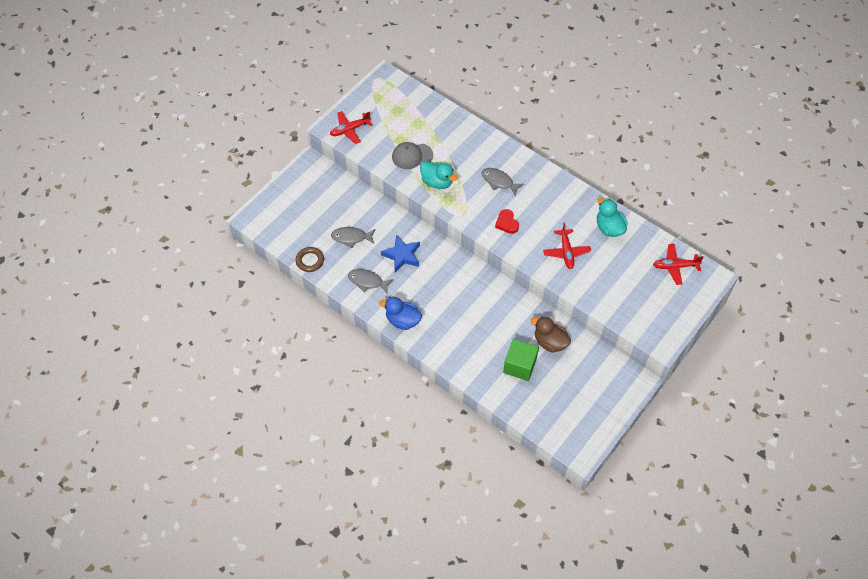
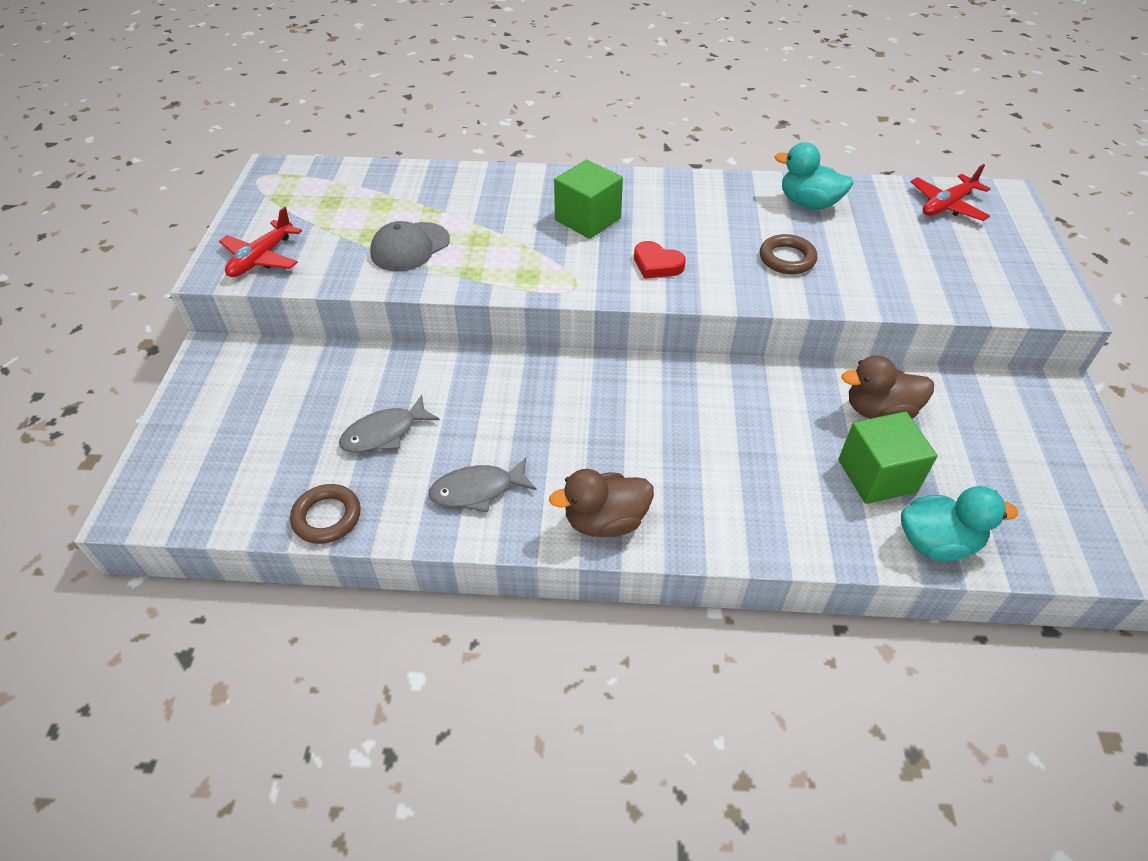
camera: 35 degrees left, 10 degrees down
(402, 255) = (506, 413): blue star -> none
(402, 320) = (605, 521): blue duck -> brown duck
(437, 182) = (487, 262): turquoise duck -> turquoise duck (937, 543)
(499, 181) = (587, 219): grey fish -> green cube
(566, 252) = (787, 258): red plane -> brown ring

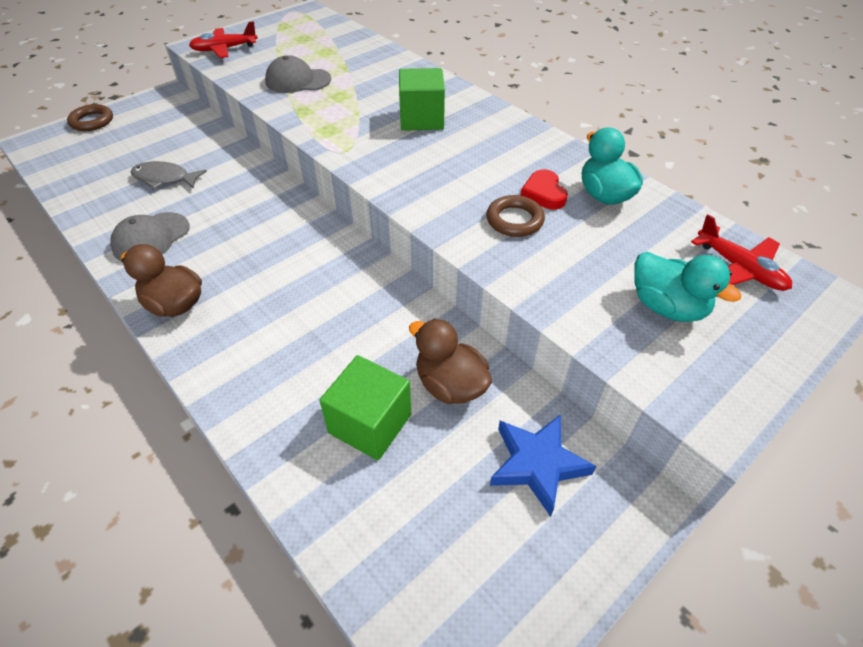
camera: 45 degrees right, 0 degrees up
(327, 517) = (78, 199): brown ring -> brown ring (92, 121)
(477, 490) = (151, 238): grey fish -> grey cap
(657, 264) = (415, 169): red heart -> red heart (544, 193)
(937, 543) = (329, 506): turquoise duck -> turquoise duck (667, 307)
(947, 205) = (739, 268): red plane -> red plane turned 135 degrees counterclockwise
(990, 416) = (537, 464): none -> blue star

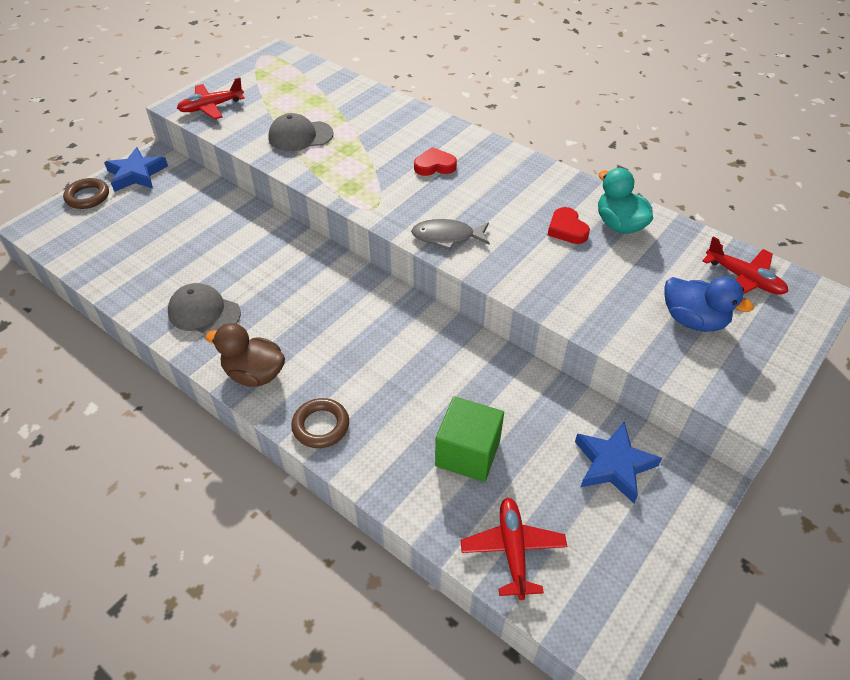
camera: 10 degrees left, 0 degrees up
(145, 107) = (136, 174): none -> blue star
(151, 238) = (204, 313): grey cap -> grey cap turned 90 degrees clockwise
(164, 178) = (191, 250): grey fish -> grey fish (447, 237)
(385, 550) = (512, 550): none -> red plane
(421, 119) = (434, 166): green cube -> red heart
(450, 385) = (524, 411): brown duck -> none
(514, 220) = (549, 258): brown ring -> brown ring (321, 426)
(667, 307) = (693, 320): turquoise duck -> blue duck

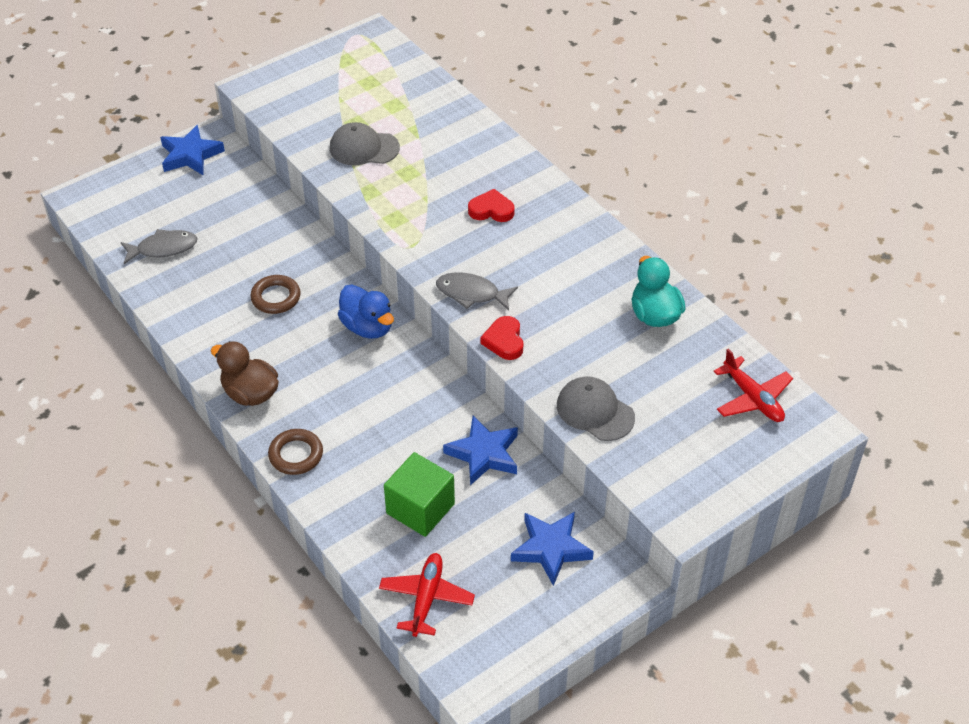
camera: 15 degrees right, 0 degrees up
(87, 197) = (136, 173): brown ring -> brown ring (276, 297)
(129, 256) = (163, 248): none -> grey fish
(204, 313) = (220, 323): grey cap -> grey cap (595, 411)
(211, 107) = (282, 95): red plane -> none
(507, 384) = (484, 454): none -> blue star
(567, 229) = (597, 309): red heart -> red heart (504, 341)
(693, 320) = (676, 429): blue duck -> blue duck (368, 327)

